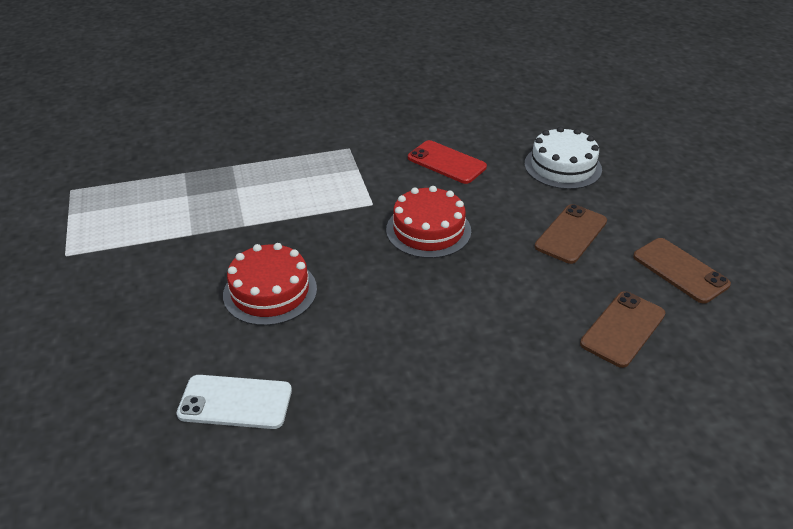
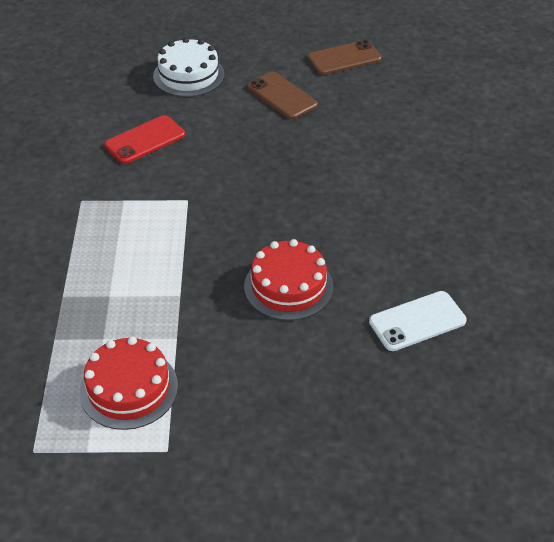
camera: 75 degrees left, 5 degrees up
(235, 402) = (417, 321): white phone -> white phone turned 45 degrees clockwise
(428, 230) = (242, 172): red cake -> red cake (128, 388)
(623, 329) = (395, 102): brown phone -> none

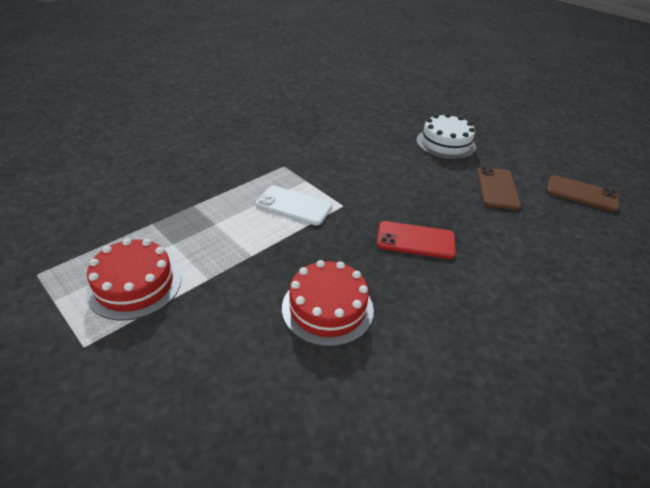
camera: 45 degrees right, 5 degrees down
(145, 140) = (367, 159): red phone -> red phone (415, 240)
(417, 321) = (393, 431): white phone -> white phone (294, 206)

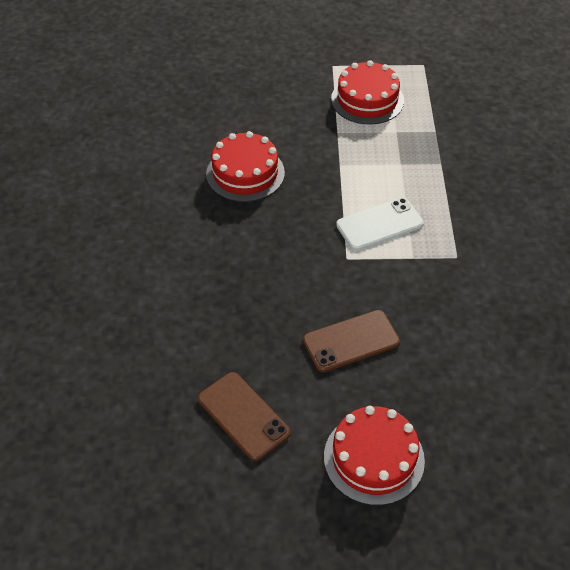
camera: 135 degrees right, 10 degrees up
(415, 240) = (250, 273): red phone -> none
(445, 143) = (374, 458): white cake -> red cake
(581, 194) = (148, 497): brown phone -> brown phone (351, 341)

